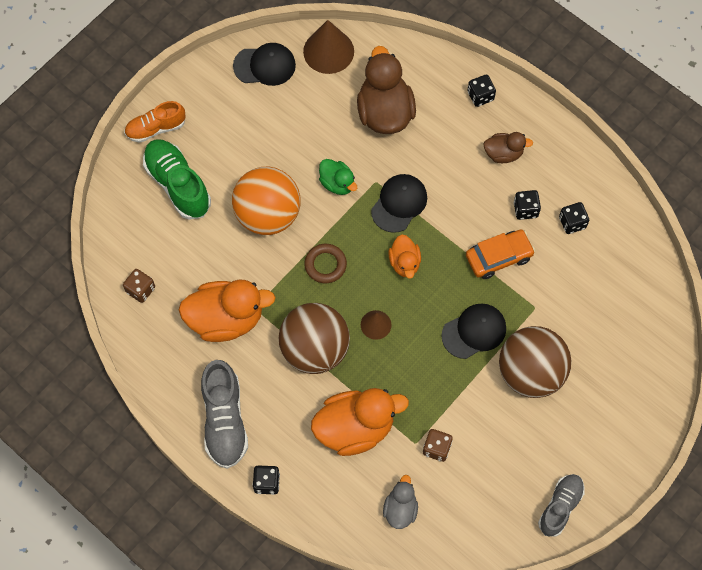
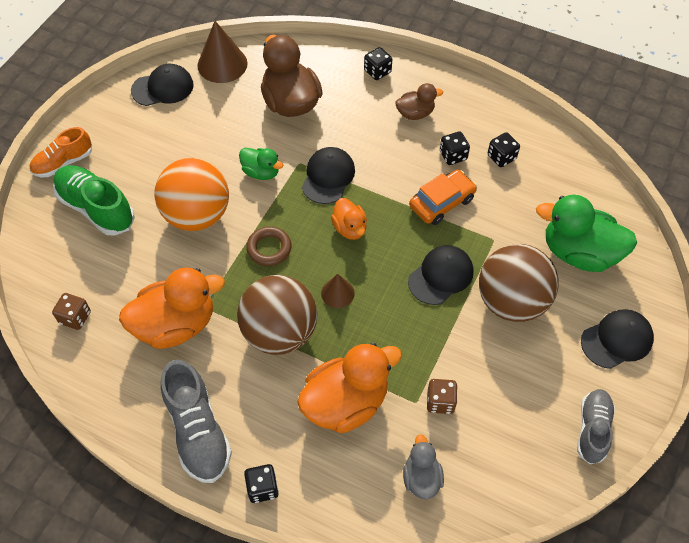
camera: 15 degrees left, 10 degrees down
(610, 341) = (579, 253): none -> green duck
(613, 433) = (617, 340): none -> black cap

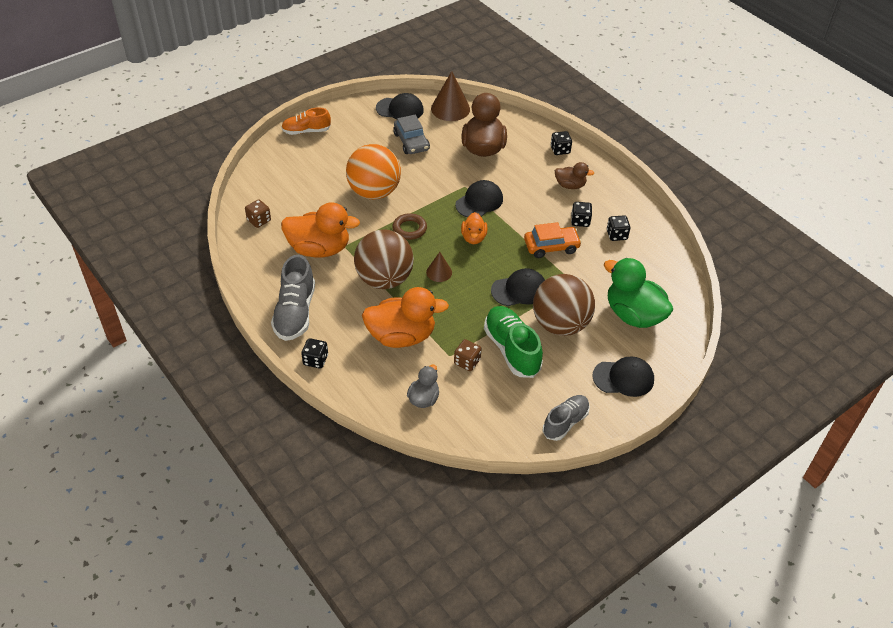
camera: 25 degrees right, 10 degrees down
(96, 208) = (311, 164): green shoe -> green shoe (511, 349)
(202, 127) = (411, 142): none -> grey car
(261, 172) = (434, 182): green duck -> none

